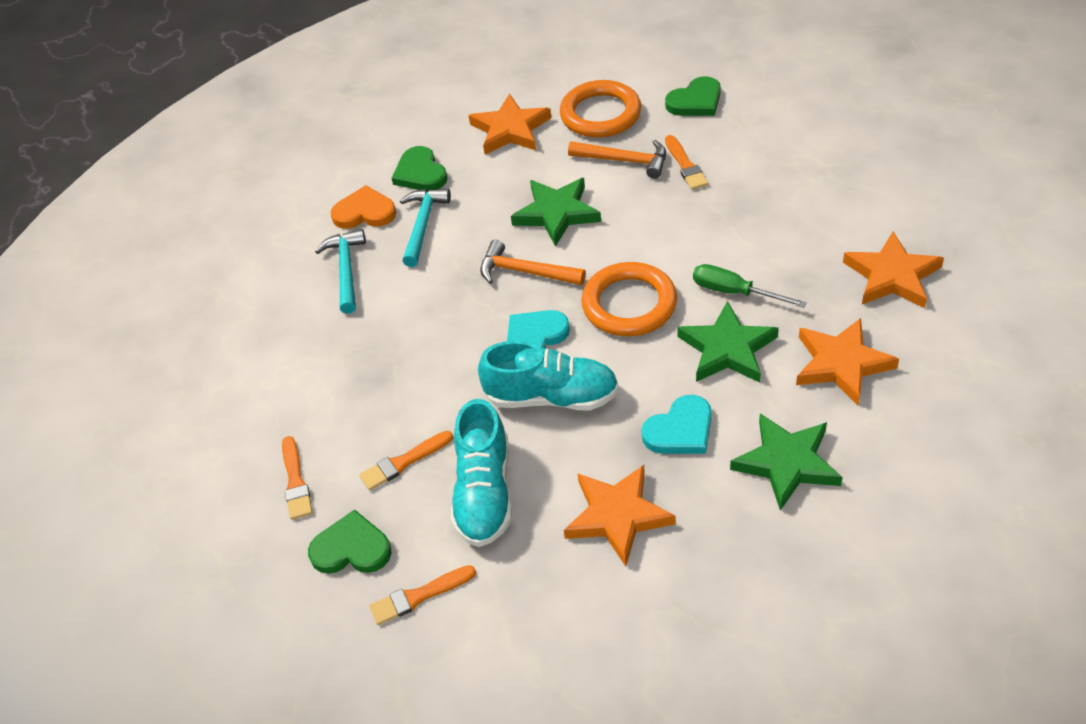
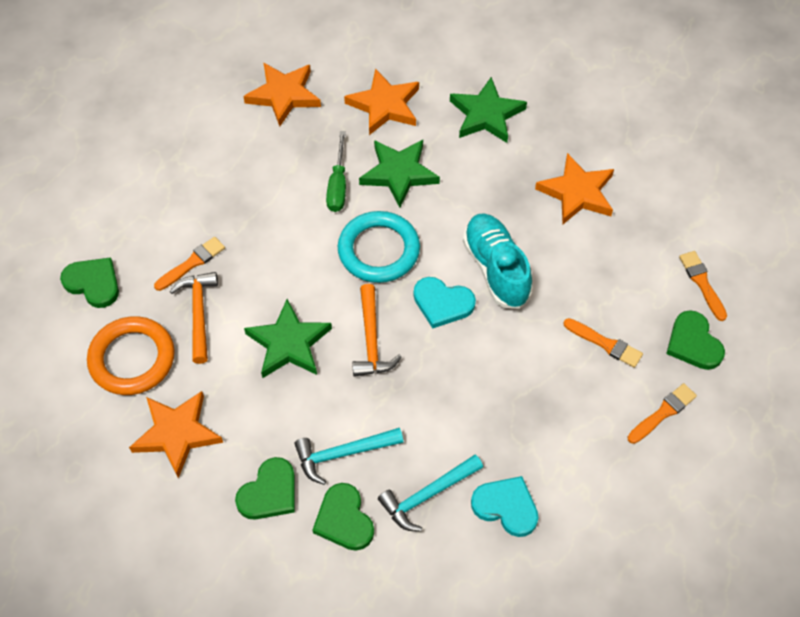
camera: 120 degrees left, 10 degrees up
(364, 212) = (344, 519): orange heart -> green heart
(419, 596) = (702, 283): orange brush -> orange brush turned 150 degrees counterclockwise
(484, 493) = (602, 278): turquoise shoe -> none
(629, 304) = (379, 250): orange ring -> turquoise ring
(680, 430) = (488, 180): turquoise heart -> turquoise heart (506, 507)

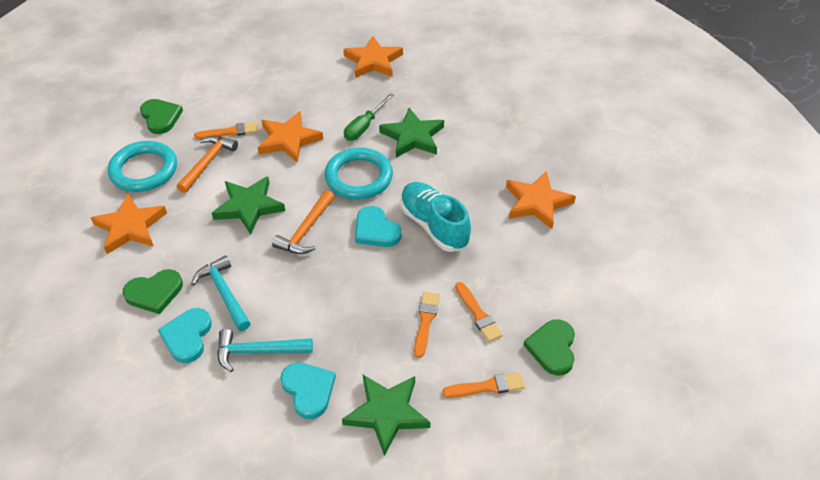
camera: 30 degrees right, 10 degrees down
(132, 359) = (144, 170): orange ring -> turquoise ring
(343, 454) = (224, 293): turquoise hammer -> turquoise hammer turned 45 degrees clockwise
(344, 519) = (187, 336): green heart -> turquoise heart
(384, 105) = (437, 93): orange star -> orange star (288, 140)
(486, 115) = (506, 126): green star -> green star (387, 413)
(496, 269) = (434, 225): turquoise shoe -> turquoise shoe turned 45 degrees counterclockwise
(702, 283) = (593, 308): orange brush -> orange brush (425, 321)

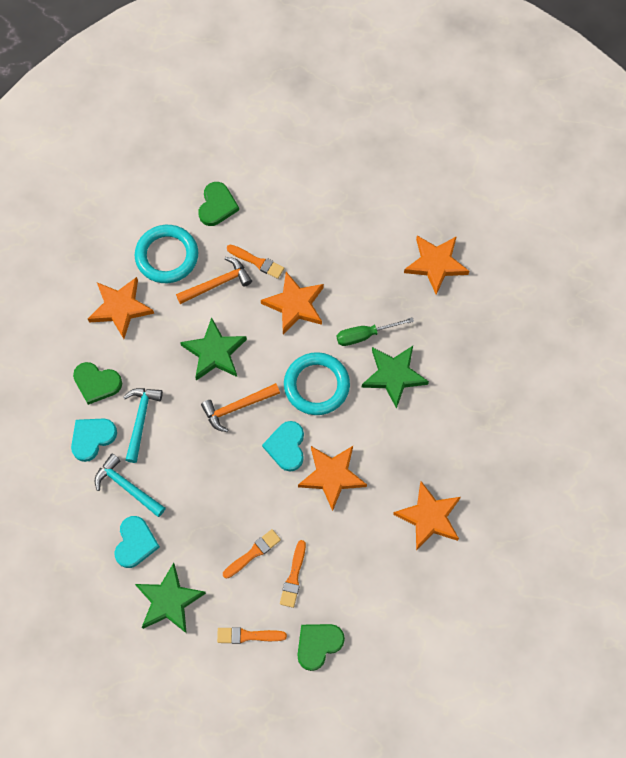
camera: 40 degrees right, 20 degrees up
(434, 225) = (332, 476): turquoise shoe -> orange star
(487, 387) = (248, 635): orange brush -> orange brush turned 150 degrees clockwise

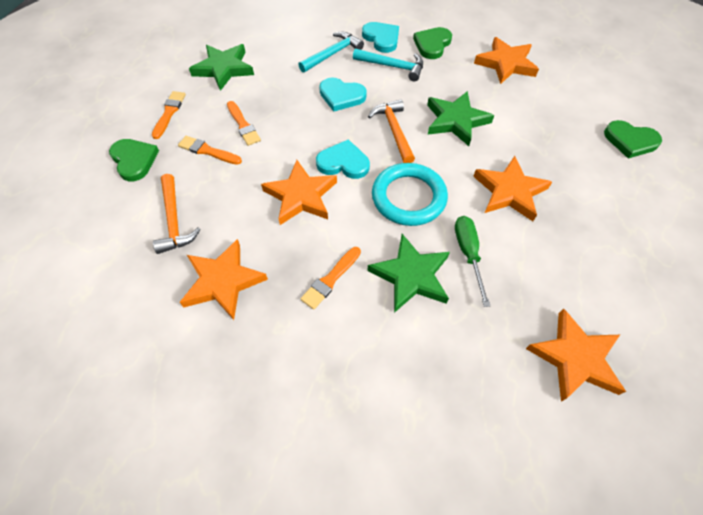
camera: 100 degrees right, 10 degrees down
(135, 543) = (281, 54): turquoise heart -> turquoise heart (341, 96)
(167, 256) = (564, 98): turquoise ring -> none
(217, 283) = (534, 131): orange hammer -> orange hammer (174, 220)
(257, 262) = (563, 166): orange brush -> orange brush (330, 279)

